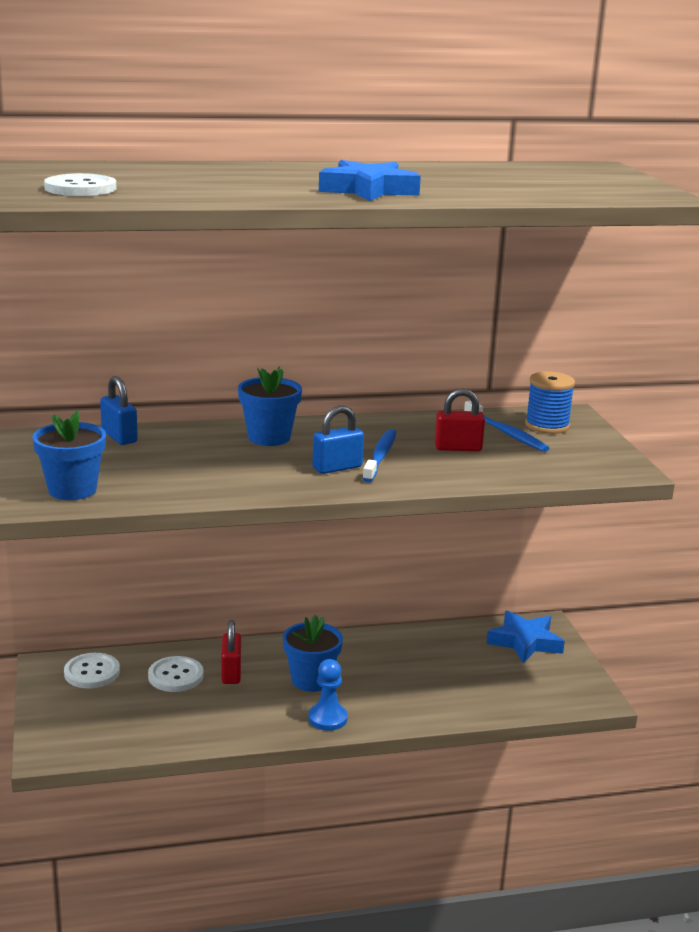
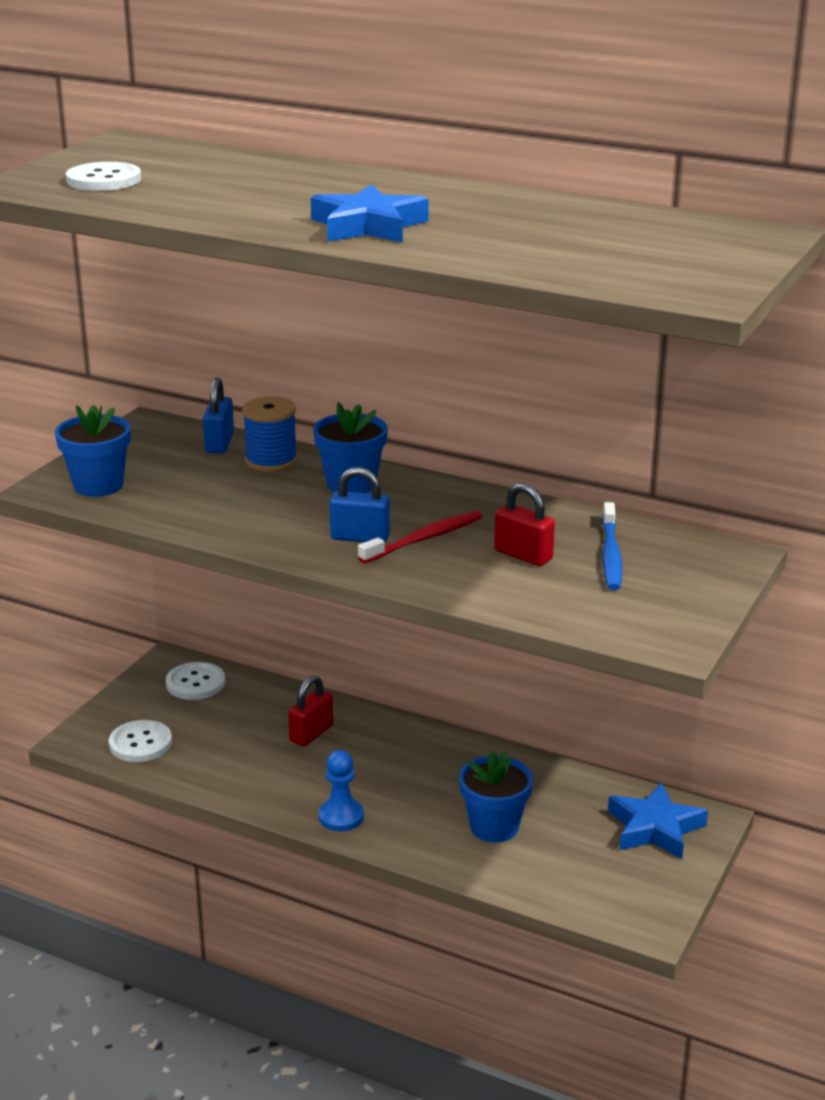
camera: 40 degrees right, 5 degrees up
(175, 676) = (260, 716): white button -> white button (140, 743)
(311, 680) = (375, 772): blue flower pot -> blue flower pot (494, 827)
(380, 456) = (424, 539): blue toothbrush -> red toothbrush
(547, 425) = (677, 560): blue spool -> blue spool (271, 461)

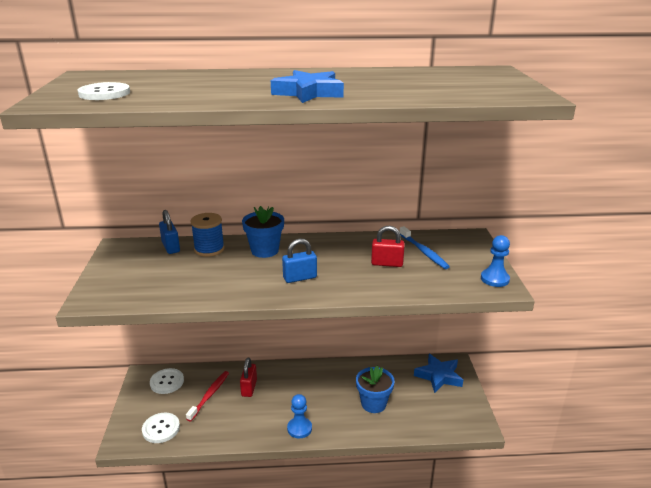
camera: 30 degrees left, 0 degrees up
(98, 485) = (121, 290): blue flower pot -> none
(424, 539) = (332, 269): red toothbrush -> red toothbrush (209, 395)
(678, 629) = (494, 279): none -> blue pawn

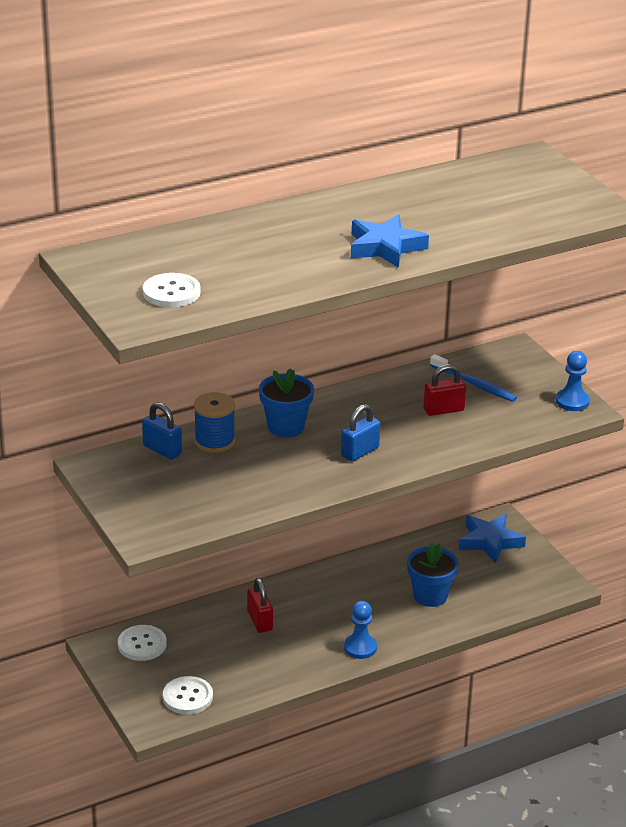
camera: 25 degrees left, 5 degrees up
(209, 395) = (215, 644): red toothbrush -> none

